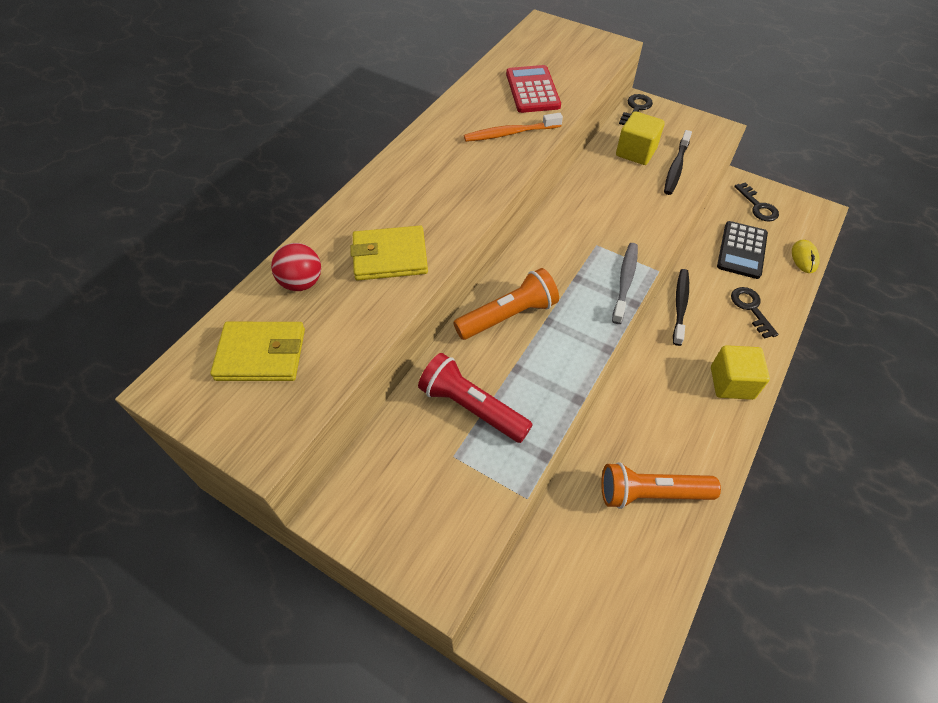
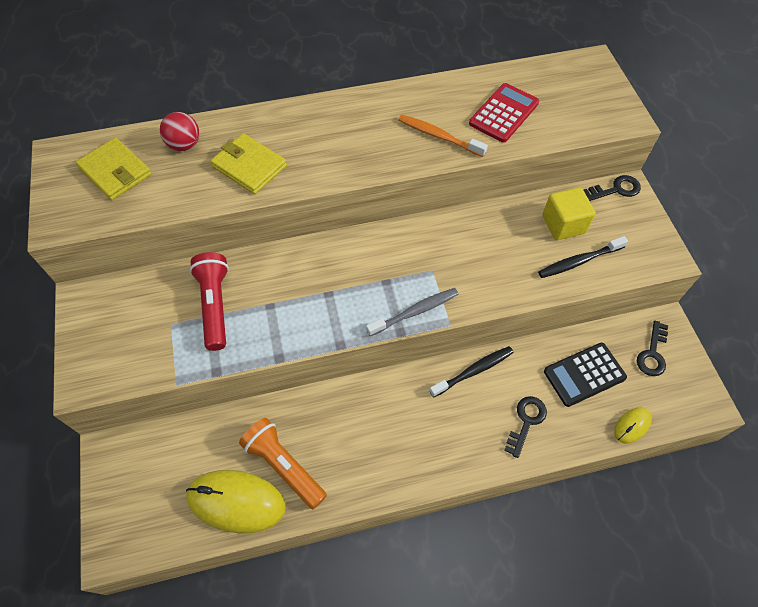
camera: 45 degrees right, 5 degrees up
(508, 316) = (308, 268): orange flashlight -> none
(654, 557) = (236, 502): none -> yellow mouse
(731, 383) = (434, 455): yellow cube -> none

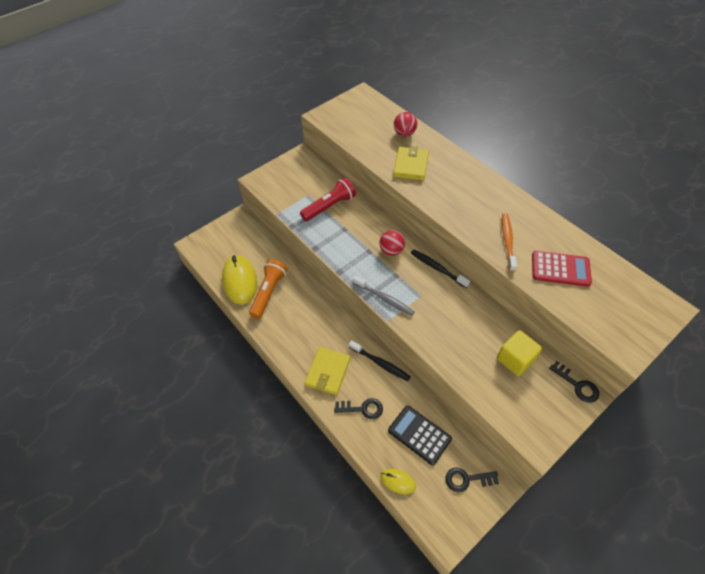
camera: 65 degrees right, 5 degrees down
(115, 172) = (367, 118): yellow wallet -> yellow wallet (328, 372)
(344, 268) = (391, 250): none -> red ball
(579, 261) = (489, 380): black toothbrush -> black toothbrush (437, 268)

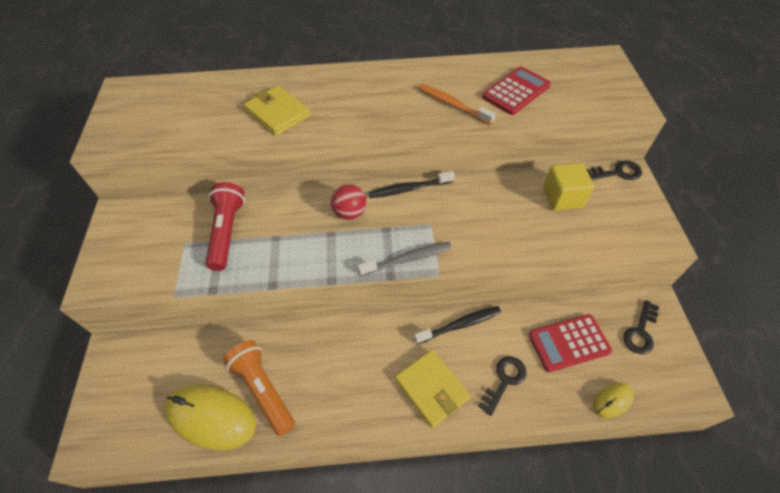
camera: 55 degrees left, 0 degrees up
(404, 133) = (227, 91): red ball -> none
(419, 435) = (568, 343): black calculator -> red calculator

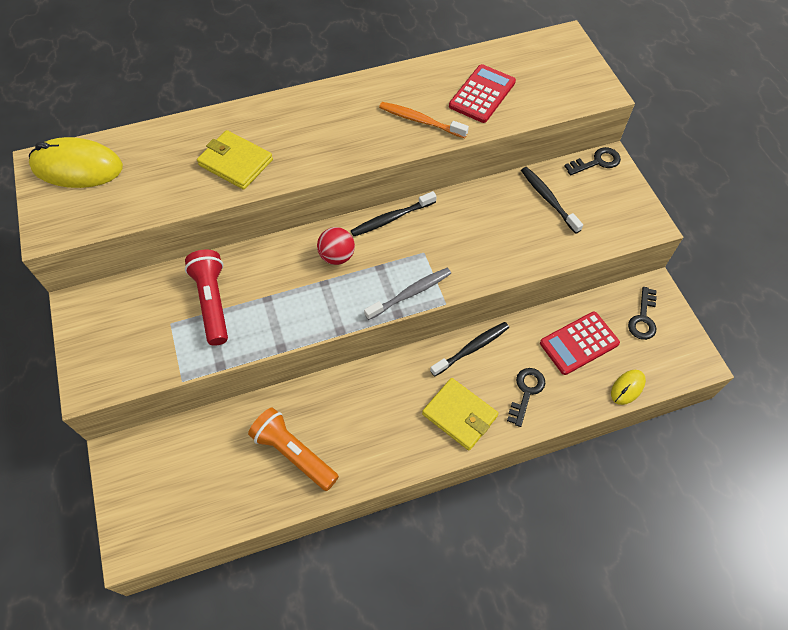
camera: 15 degrees left, 5 degrees up
(211, 417) = (250, 491): yellow mouse -> yellow mouse (77, 167)
(562, 198) = (548, 199): yellow cube -> black toothbrush

